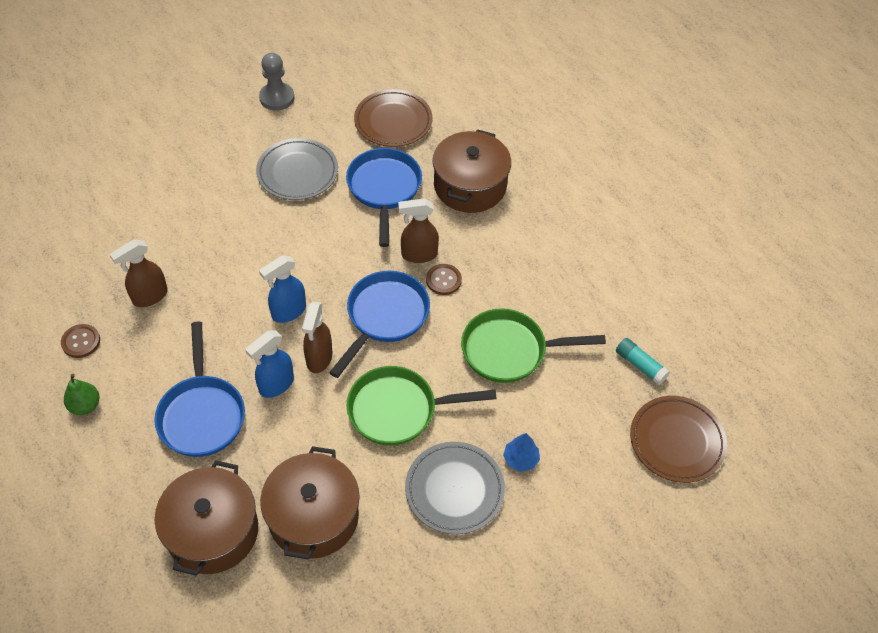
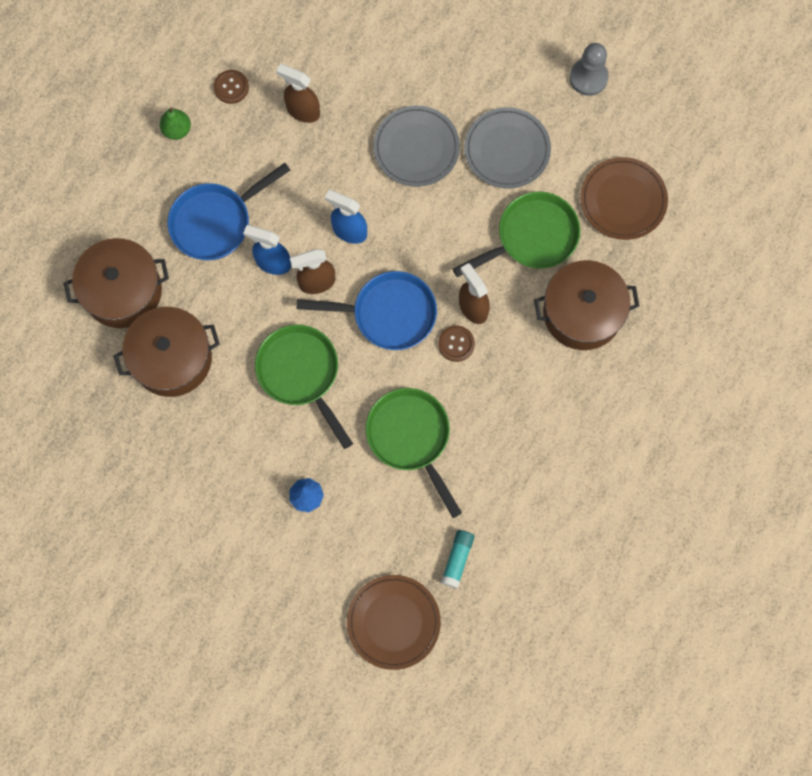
camera: 65 degrees right, 20 degrees up
(384, 189) = (532, 237): blue pan -> green pan
(454, 490) = (251, 456): grey plate -> grey plate (416, 148)

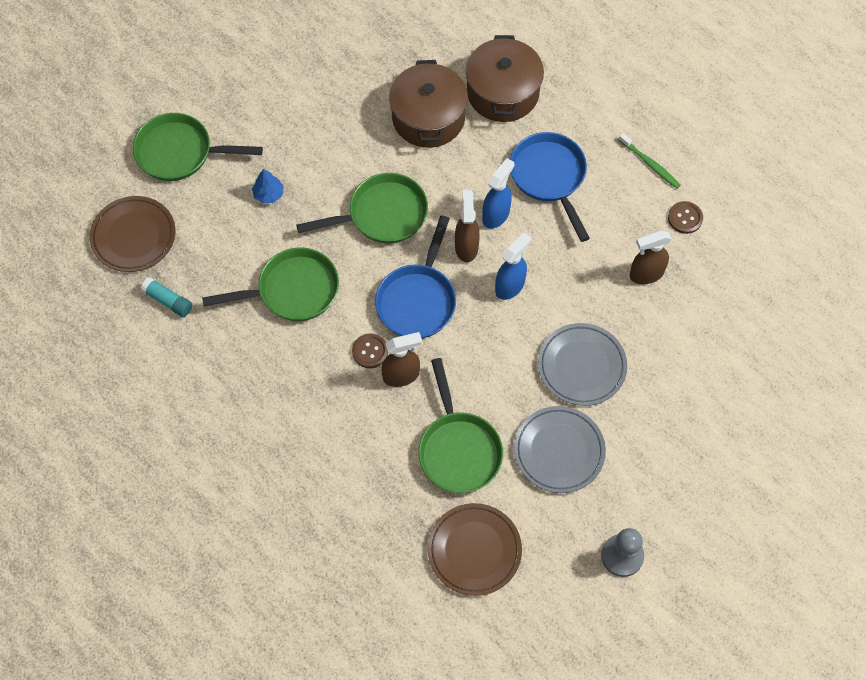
camera: 105 degrees right, 10 degrees down
(177, 130) = (650, 164): green pear -> green toothbrush
(279, 608) = (180, 152): none -> green pan
(302, 111) = (646, 274): brown spray bottle -> brown spray bottle turned 150 degrees counterclockwise
(582, 313) = (366, 475): brown pot -> none

